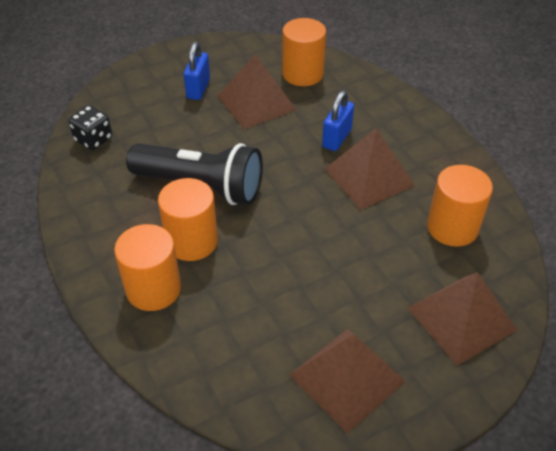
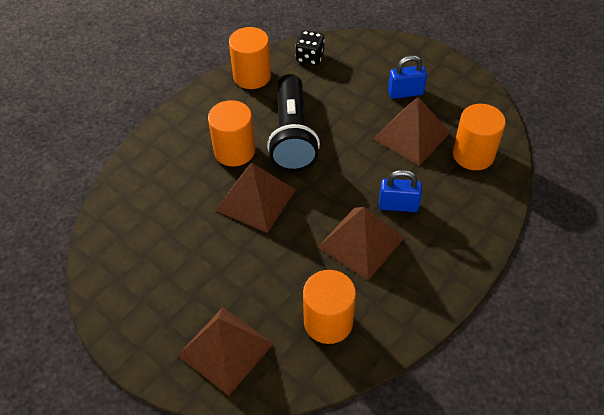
camera: 70 degrees right, 5 degrees up
(153, 289) = (183, 146): orange cylinder -> orange cylinder (252, 76)
(347, 378) = (143, 283): brown pyramid -> brown pyramid (256, 200)

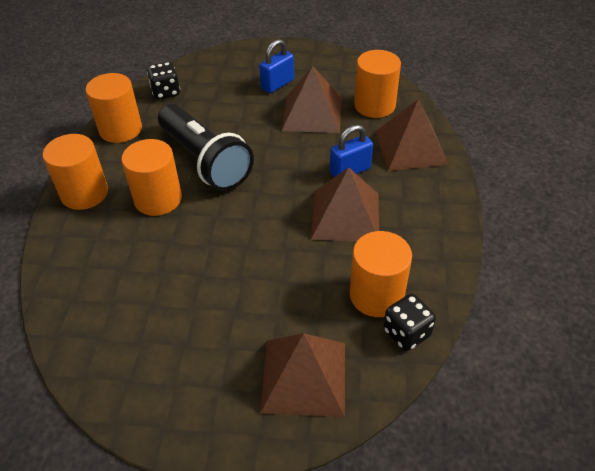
camera: 35 degrees left, 5 degrees down
(189, 119) = (84, 193): none -> orange cylinder
(256, 200) = (217, 230): brown pyramid -> brown pyramid (410, 147)
(324, 365) = (406, 333): none -> black dice

